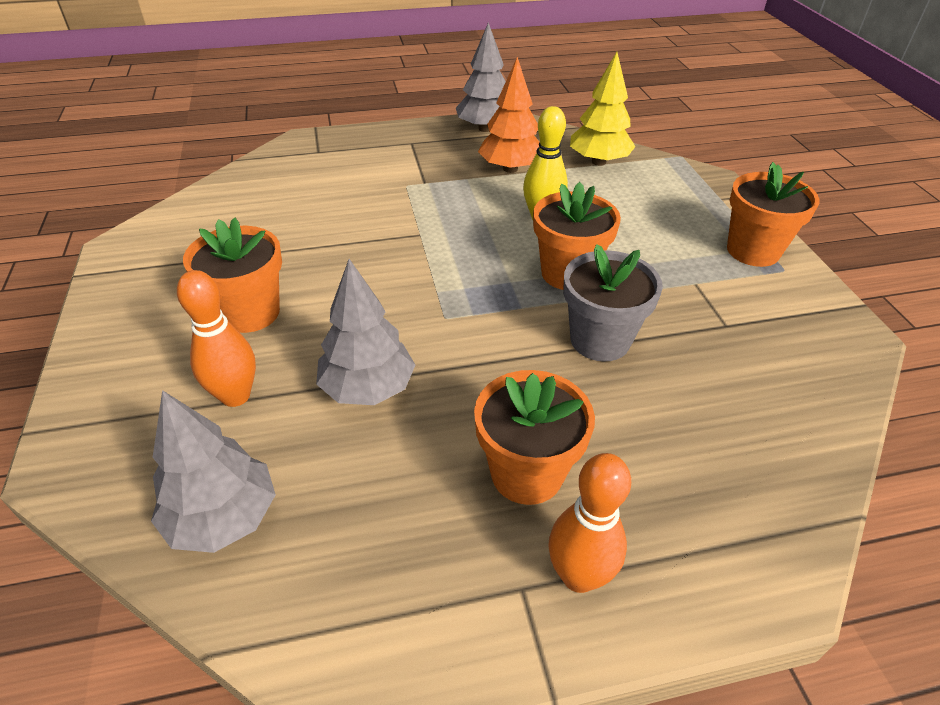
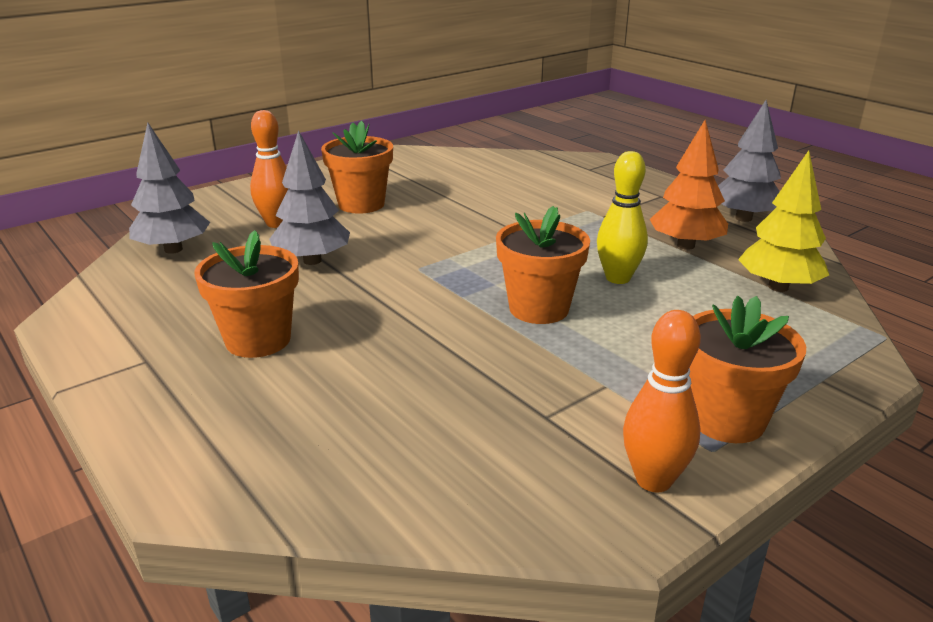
camera: 65 degrees right, 15 degrees down
(578, 576) = (163, 382): orange bowling pin -> orange bowling pin (653, 480)
(600, 340) = (450, 343): grey flower pot -> none

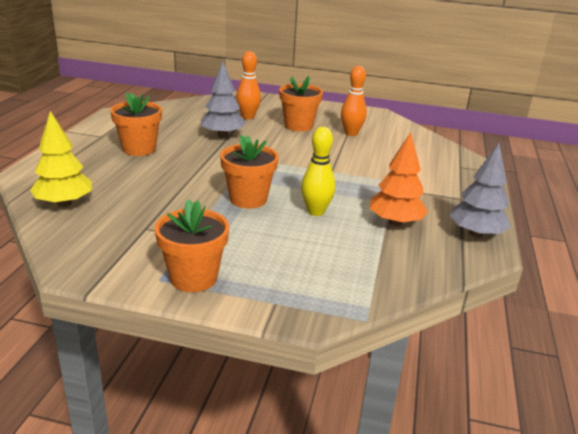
camera: 50 degrees right, 0 degrees up
(173, 249) = (193, 108): grey tree -> none
(653, 480) = (116, 268): orange bowling pin -> orange bowling pin (351, 133)
(778, 287) = (383, 266): yellow tree -> yellow tree (64, 203)

